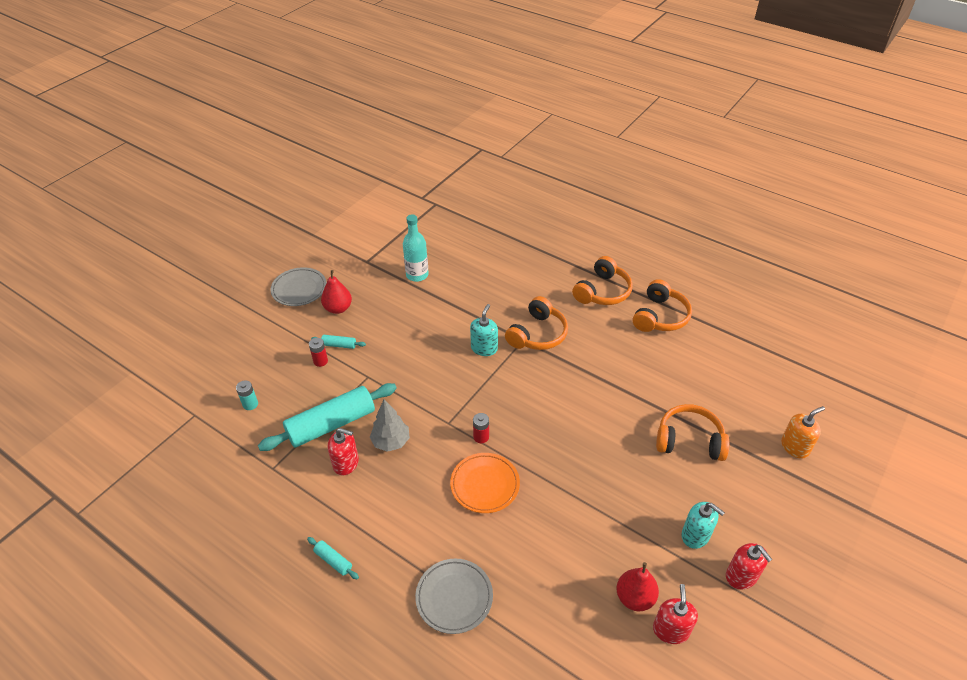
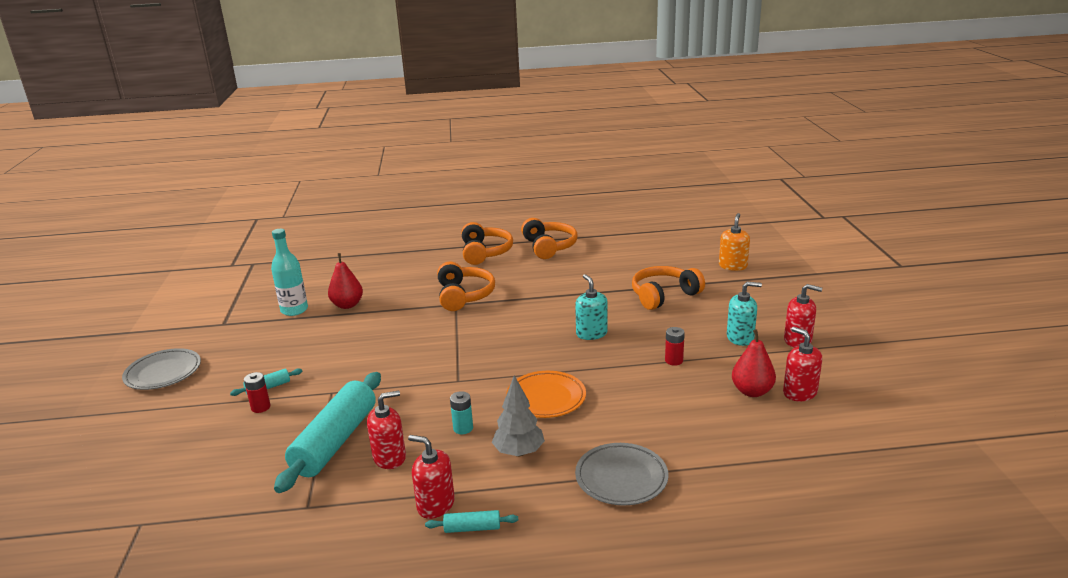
camera: 40 degrees left, 20 degrees down
(250, 404) = (211, 477): turquoise battery -> turquoise battery (463, 428)
(333, 524) = (435, 505): none -> red soap dispenser
(338, 308) = (232, 365): red pear -> red pear (347, 305)
(391, 442) = (418, 420): grey tree -> grey tree (519, 452)
(481, 437) = (501, 373): red battery -> red battery (674, 360)
(484, 348) = (427, 323): turquoise soap dispenser -> turquoise soap dispenser (591, 333)

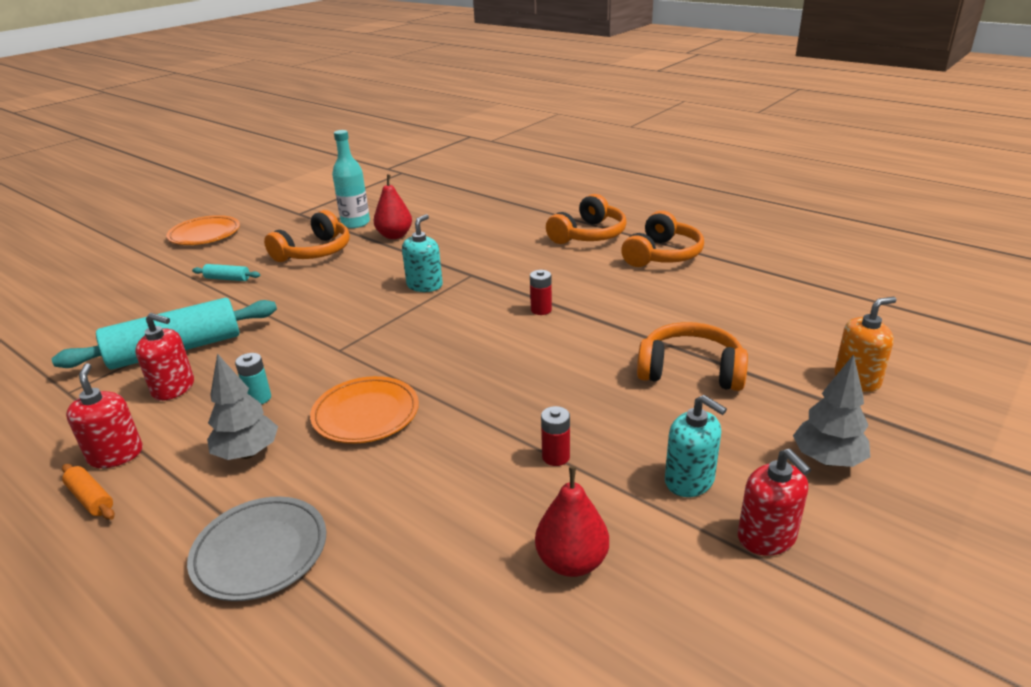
camera: 45 degrees right, 5 degrees up
(163, 373) = (205, 234): grey plate -> orange plate
(260, 407) = (195, 292): red battery -> red battery (541, 310)
(464, 295) = (492, 270): orange headphones -> orange headphones (314, 252)
(472, 528) = (91, 498): turquoise rolling pin -> orange rolling pin
(591, 333) = (531, 371): turquoise soap dispenser -> turquoise soap dispenser (424, 285)
(772, 302) = (827, 460): none -> grey tree
(799, 393) = (630, 613): red soap dispenser -> none

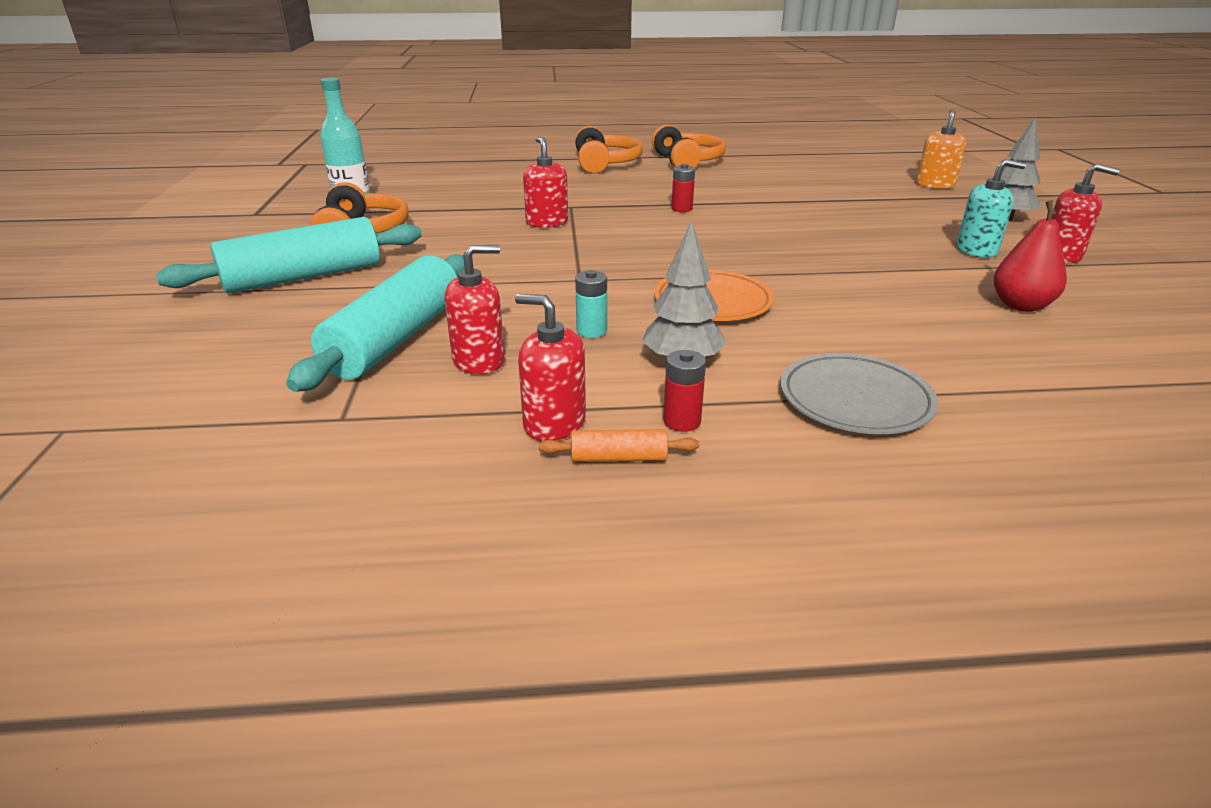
camera: 45 degrees left, 0 degrees up
(205, 234) = (158, 257): orange plate -> none
(227, 279) = (304, 277): turquoise rolling pin -> turquoise rolling pin, size x2.39
(395, 236) = (424, 202): red pear -> none
(424, 285) = (547, 222): turquoise soap dispenser -> red soap dispenser
(556, 457) = (890, 269): red battery -> red battery (682, 421)
(690, 371) = (852, 207): orange headphones -> none

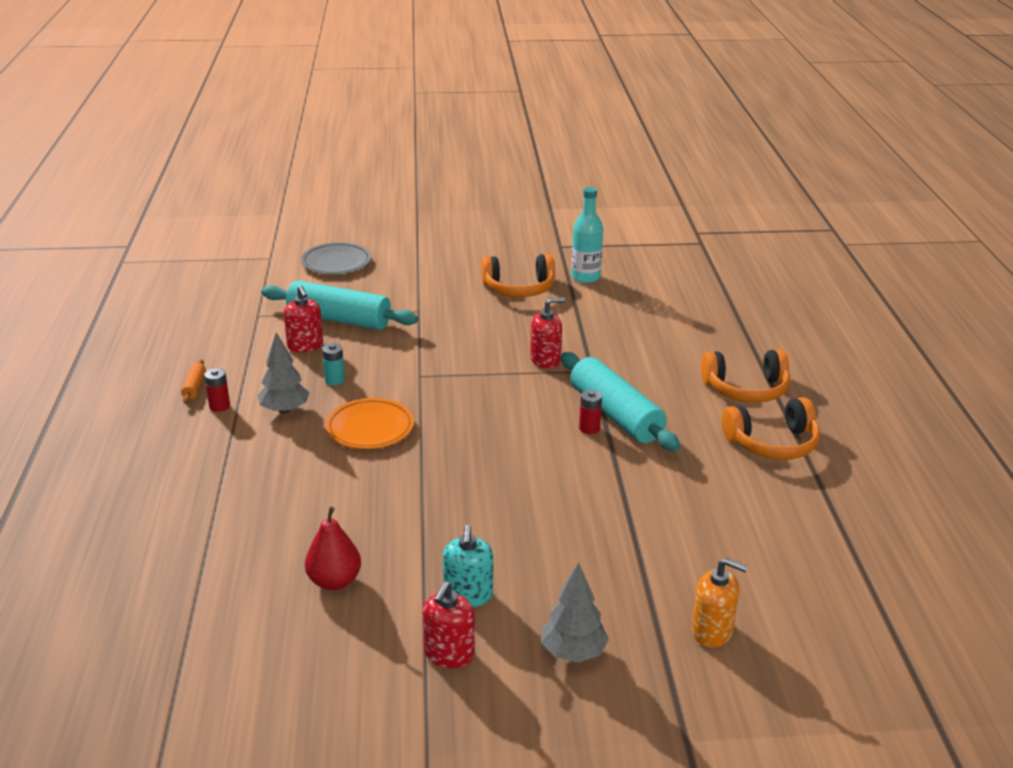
camera: 90 degrees right, 0 degrees up
(304, 277) = (436, 281): turquoise rolling pin -> turquoise rolling pin (616, 414)
(554, 423) = (232, 369): red soap dispenser -> none
(855, 400) = (220, 466): grey plate -> grey plate (336, 262)

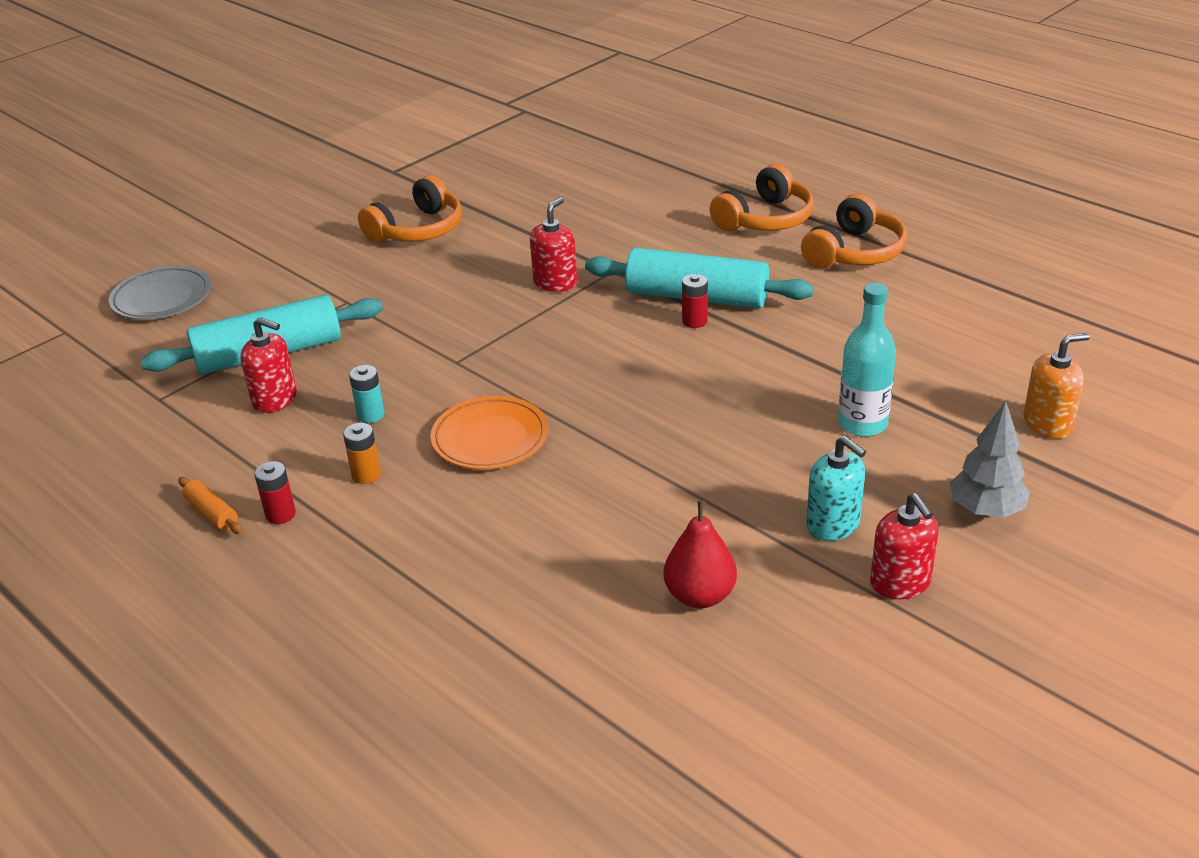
camera: 40 degrees left, 5 degrees up
(284, 410) = (366, 475): grey tree -> orange battery
(585, 277) = (467, 189): turquoise bottle -> turquoise bottle (862, 424)

